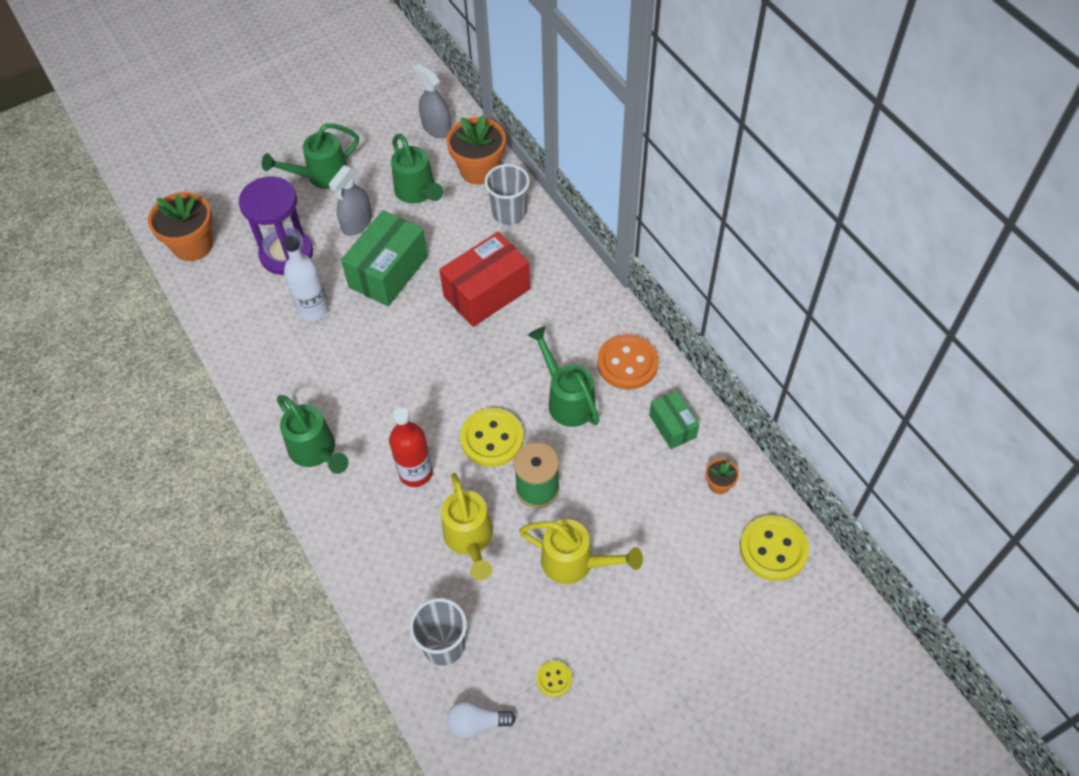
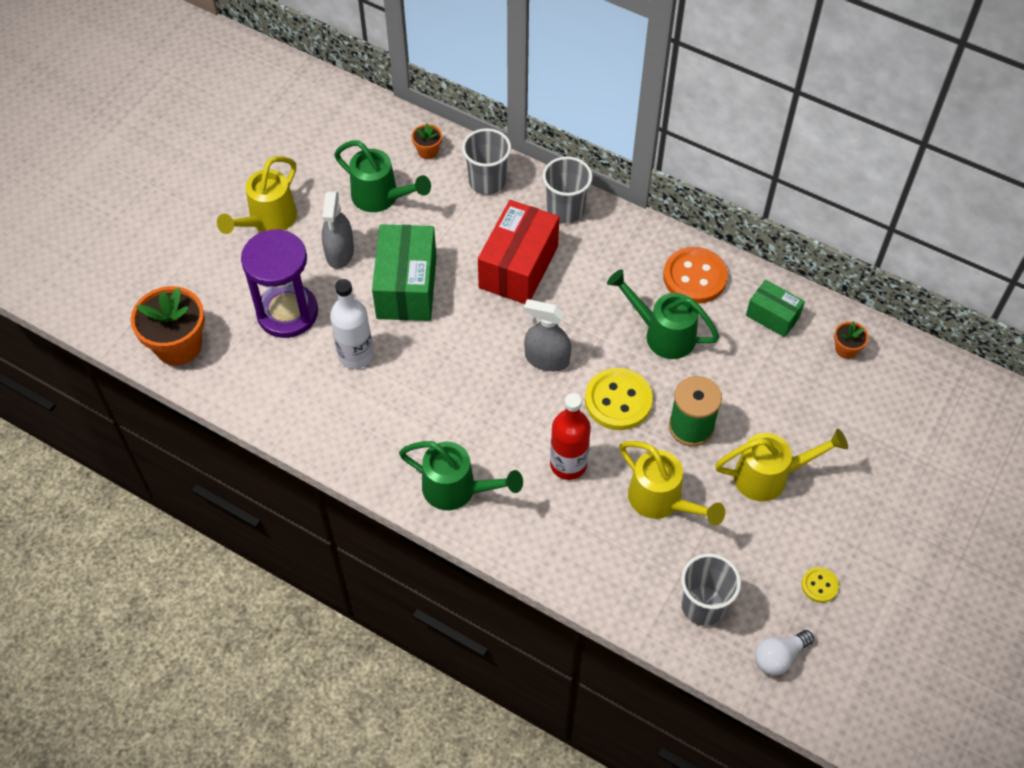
camera: 30 degrees left, 0 degrees up
(321, 176) = (268, 220): green watering can -> yellow watering can
(436, 128) = (355, 126): grey spray bottle -> grey spray bottle (547, 359)
(479, 170) = (428, 151): orange flower pot -> orange flower pot, size x0.47
(557, 262) = (565, 210): none -> grey cup
(773, 549) = (927, 384): yellow button -> none

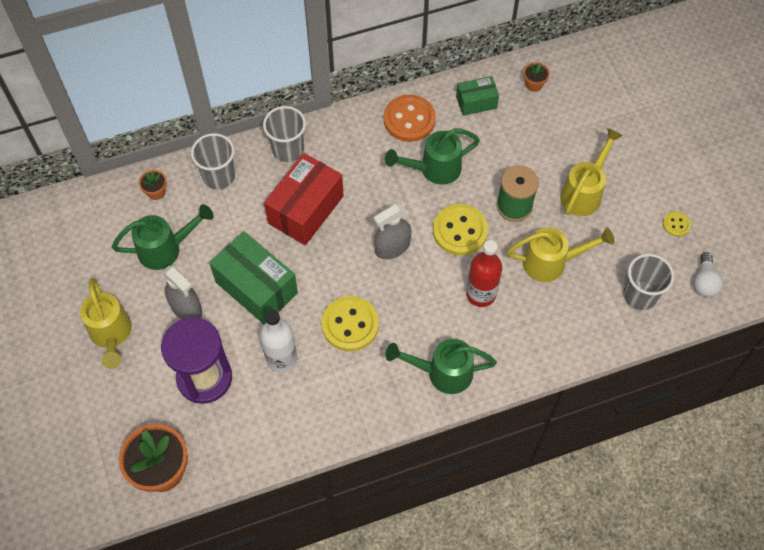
camera: 50 degrees left, 5 degrees up
(437, 382) = (350, 324): none -> yellow button
(457, 490) = (442, 372): green watering can -> green watering can turned 150 degrees counterclockwise
(518, 267) = (306, 210): red box -> red box turned 60 degrees clockwise

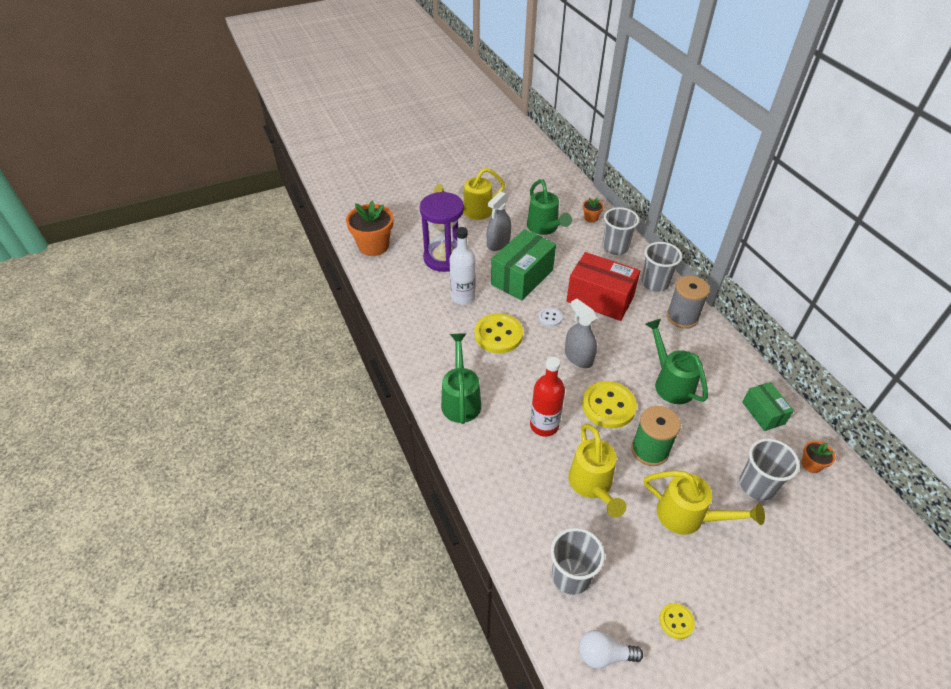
camera: 85 degrees right, 15 degrees down
(329, 266) = (550, 318): none -> white button
(344, 136) = (682, 317): none -> grey spool
(409, 119) = (719, 361): orange button -> none
(553, 131) = (757, 485): none -> grey cup

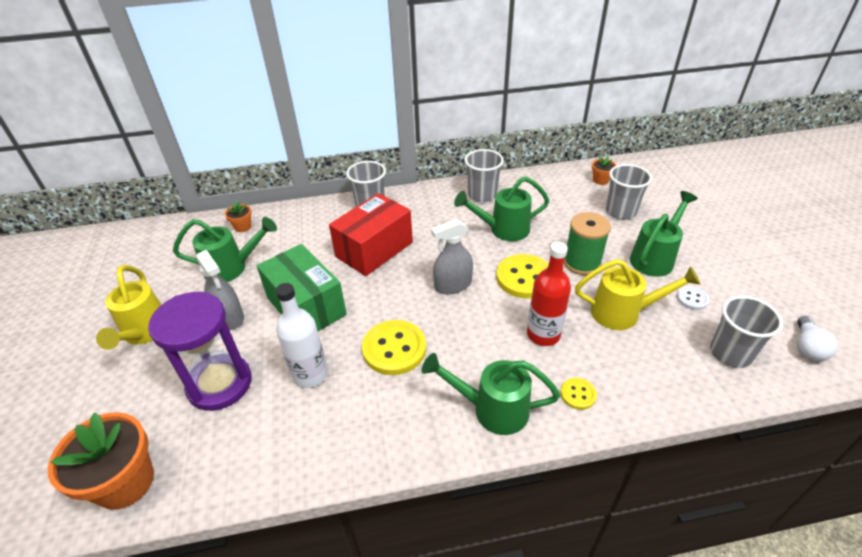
camera: 75 degrees left, 5 degrees down
(550, 318) = (385, 295): white button -> white button (692, 299)
(615, 247) = (302, 220): grey cup -> grey cup (482, 195)
(676, 621) = (760, 292): yellow button -> yellow button (578, 394)
(682, 317) = (423, 202): grey spool -> none
(688, 516) = (654, 258): yellow watering can -> green watering can
(763, 413) = (547, 188): green box -> none

